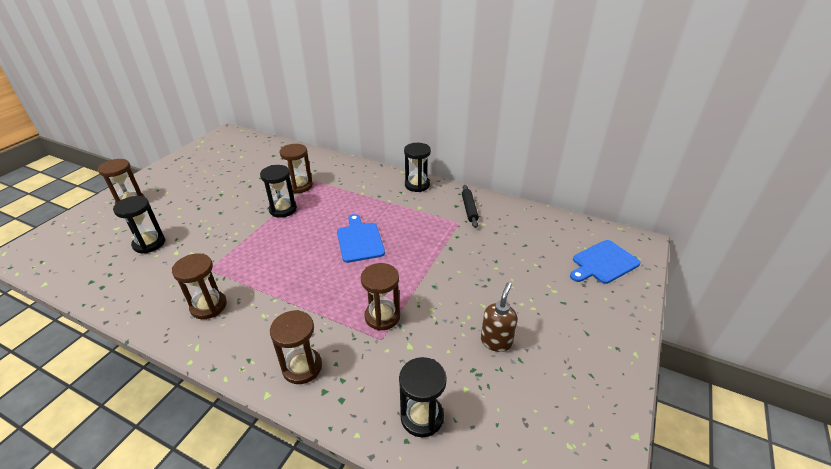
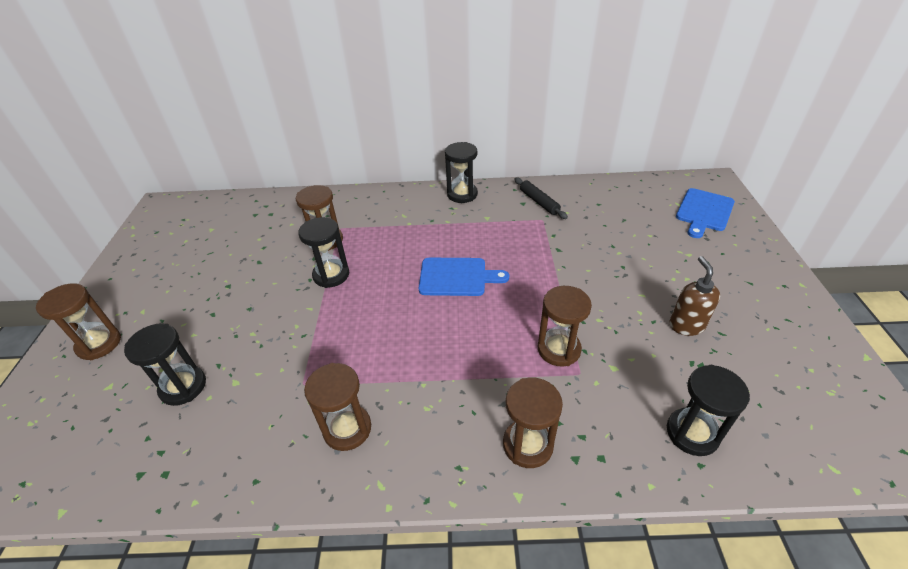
camera: 25 degrees left, 5 degrees up
(359, 240) = (457, 277): blue cutting board -> blue cutting board turned 135 degrees clockwise

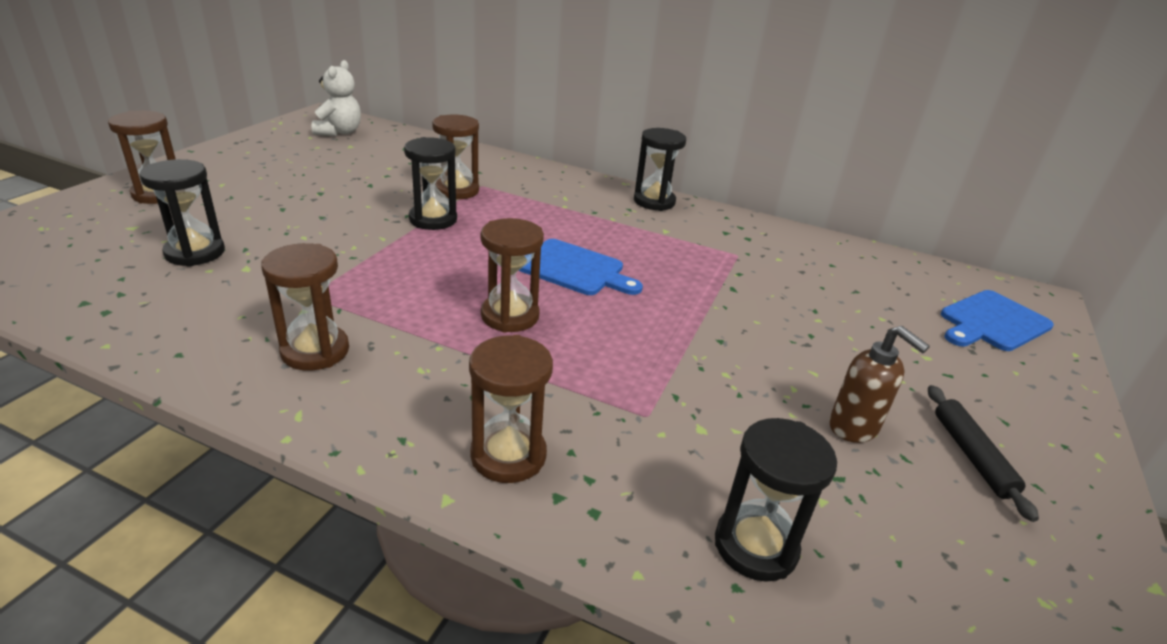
camera: 20 degrees right, 10 degrees down
(190, 218) = (339, 132): none -> white teddy bear
(539, 202) = (748, 238): black rolling pin -> black rolling pin (971, 455)
(559, 349) = (641, 381): brown hourglass -> brown hourglass (510, 316)
(686, 325) = (854, 428): brown soap dispenser -> brown soap dispenser turned 120 degrees clockwise

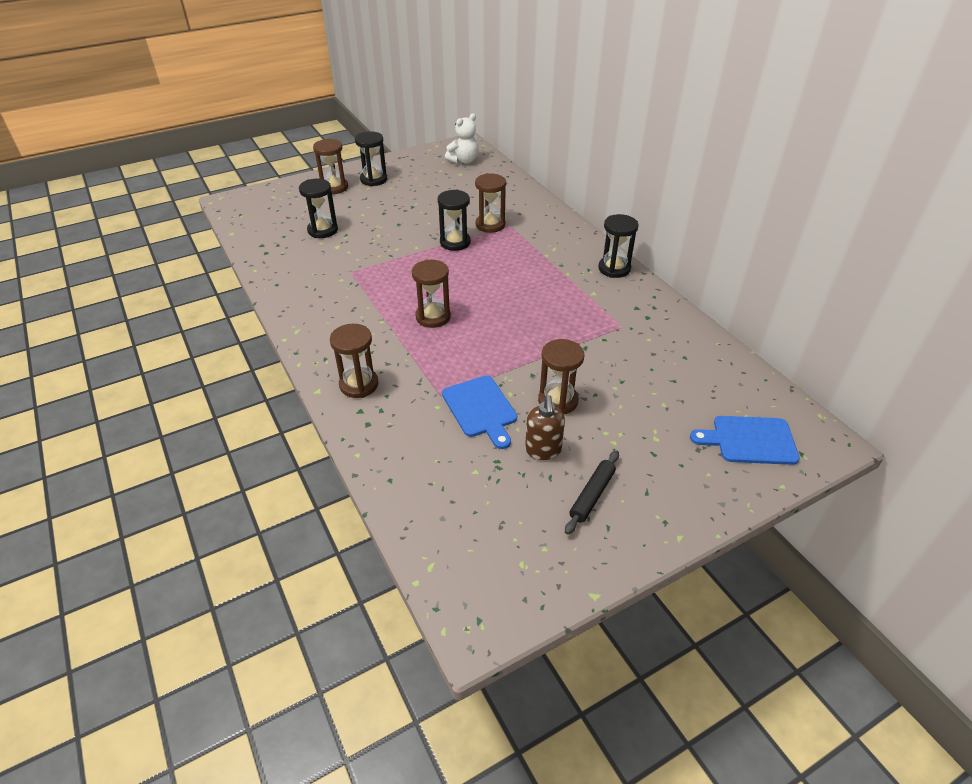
camera: 40 degrees right, 10 degrees up
(315, 351) = (328, 303): brown hourglass -> brown hourglass (558, 401)
(575, 269) = (500, 301): blue cutting board -> blue cutting board (481, 409)
(755, 546) = (418, 471): black hourglass -> black hourglass (373, 179)

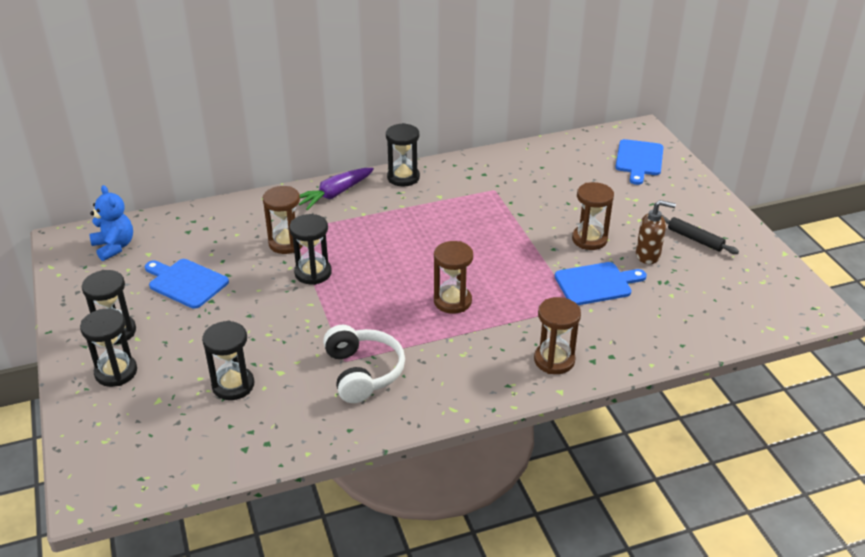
camera: 80 degrees left, 5 degrees down
(334, 187) = (116, 372): brown hourglass -> black hourglass
(338, 282) = (363, 372): none -> white headphones
(430, 193) = (186, 282): none -> blue cutting board
(464, 161) = (114, 247): white teddy bear -> blue teddy bear
(569, 237) = (334, 194): none -> purple carrot

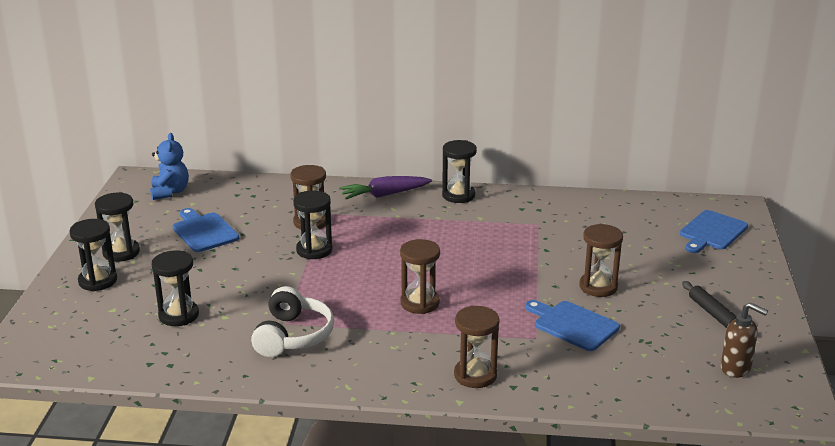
camera: 25 degrees right, 10 degrees down
(596, 283) = (573, 325): blue cutting board -> blue cutting board turned 150 degrees counterclockwise
(648, 256) = (648, 315): brown soap dispenser -> brown soap dispenser (736, 369)

